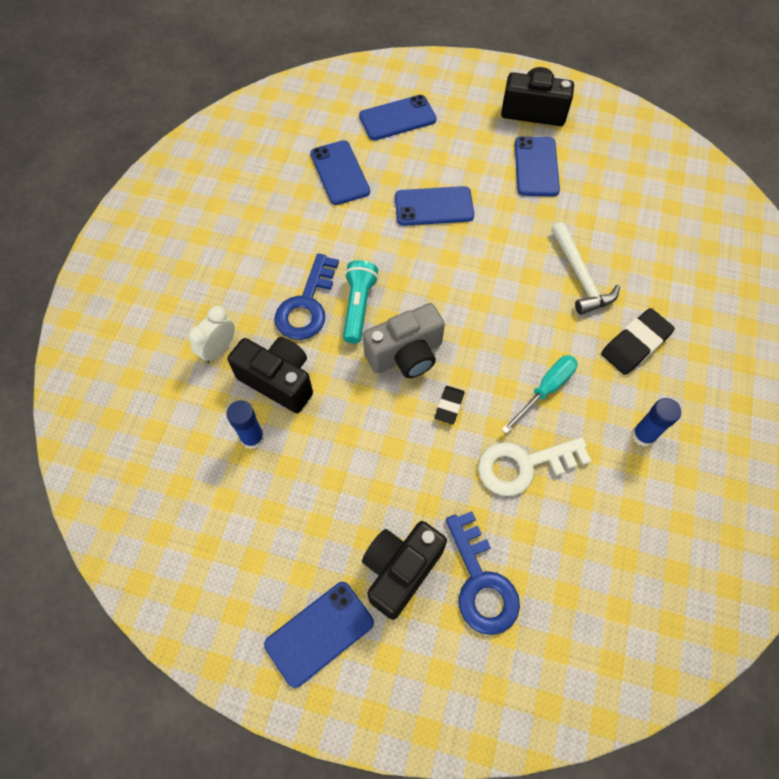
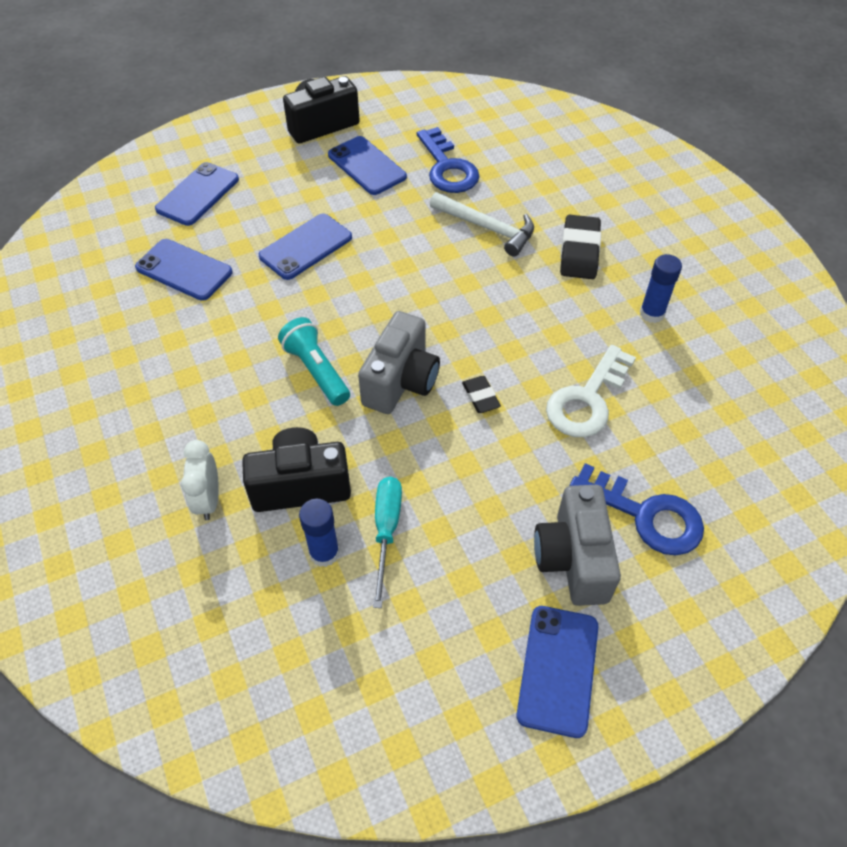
camera: 40 degrees left, 10 degrees down
(307, 305) = (263, 401): blue key -> blue key (447, 167)
(400, 570) = (573, 559): black camera -> grey camera
(545, 390) = (546, 330): turquoise screwdriver -> turquoise screwdriver (386, 531)

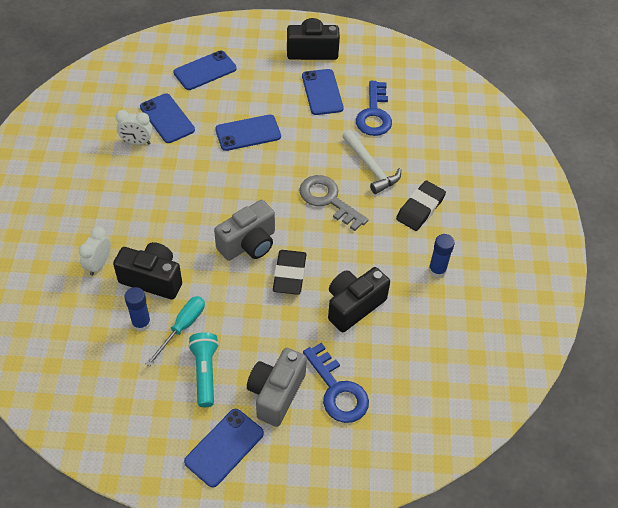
camera: 25 degrees right, 0 degrees up
(160, 315) = (137, 142): none -> white clock
(316, 371) = (204, 215): turquoise flashlight -> turquoise flashlight (205, 372)
(463, 286) = (328, 200): none -> grey key
(480, 397) = (289, 274): black eraser -> black eraser, size x1.76
(587, 399) = (353, 306): white key -> black camera

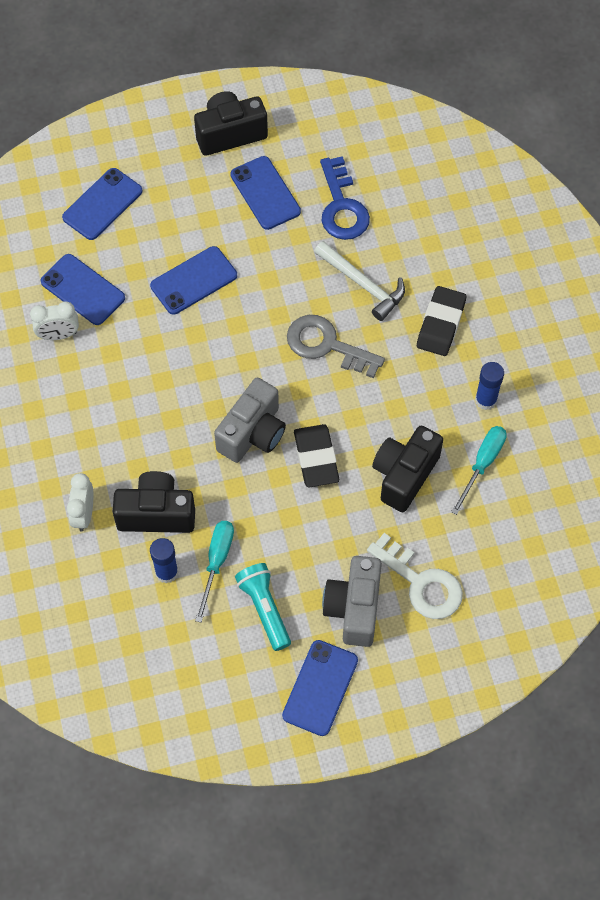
camera: 15 degrees left, 10 degrees up
(337, 390) = (421, 583): blue key -> white key
(418, 315) = (482, 464): none -> turquoise screwdriver

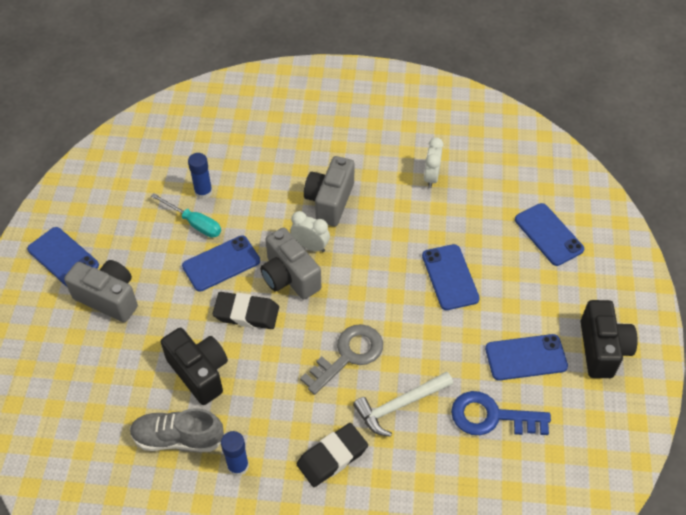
camera: 110 degrees right, 10 degrees down
(82, 290) = (467, 201): blue phone -> blue phone (221, 263)
(84, 514) = (273, 157): white clock -> white clock (310, 246)
(131, 428) = (330, 201): none -> grey camera
(156, 513) = (252, 198): black camera -> none
(264, 609) = (142, 241): turquoise flashlight -> none
(421, 583) = (102, 351): white key -> none
(441, 324) = (332, 457): black eraser -> black eraser turned 75 degrees counterclockwise
(482, 464) = (178, 438): turquoise screwdriver -> grey shoe

